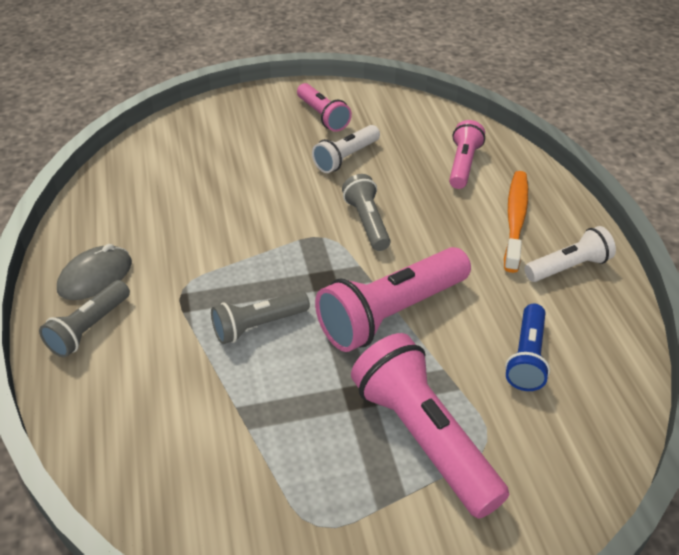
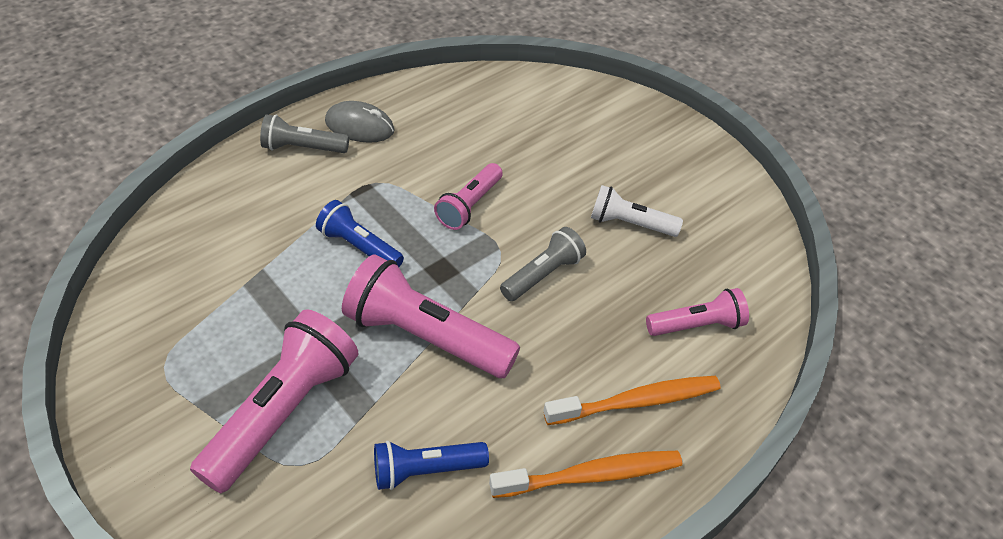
camera: 60 degrees right, 5 degrees up
(258, 326) = (359, 247): grey flashlight -> blue flashlight
(323, 116) = (683, 182): pink flashlight -> pink flashlight (469, 206)
(568, 267) = (590, 475): white flashlight -> orange toothbrush

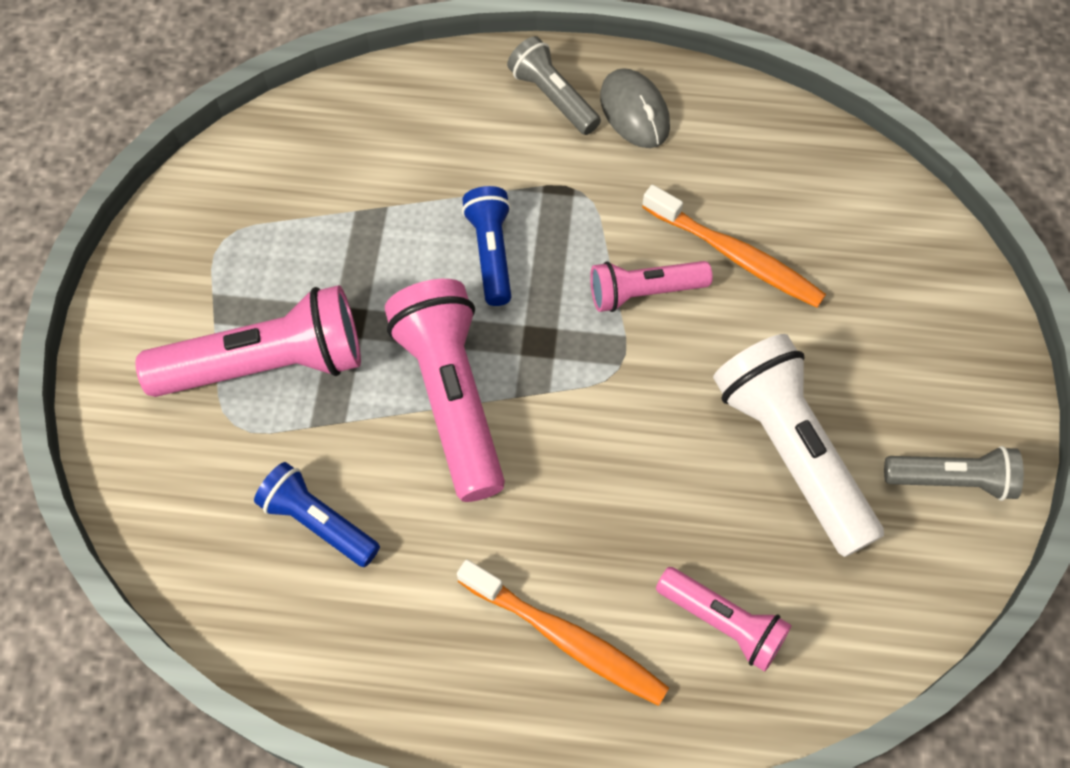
camera: 50 degrees right, 15 degrees up
(543, 274) = (631, 429): grey flashlight -> grey flashlight (951, 479)
(590, 475) = (443, 661): orange toothbrush -> orange toothbrush (734, 255)
(629, 224) = (790, 452): white flashlight -> white flashlight, size x1.73

